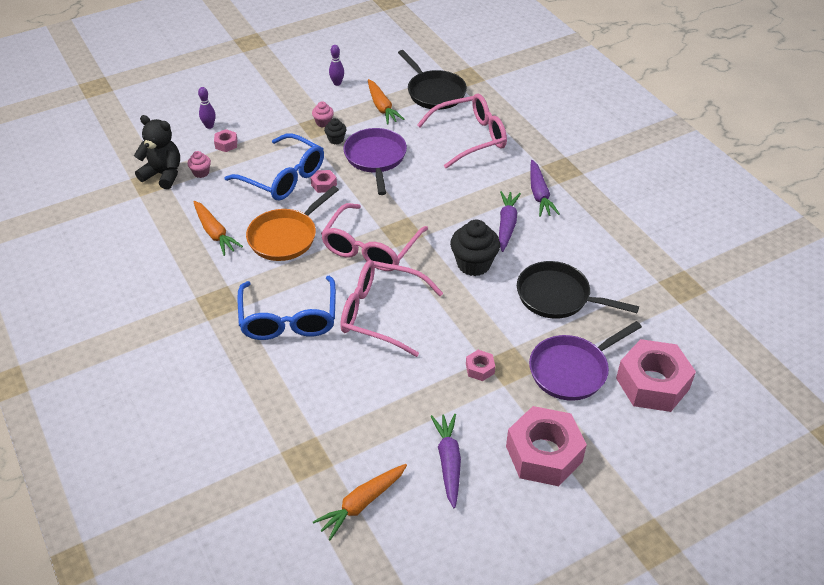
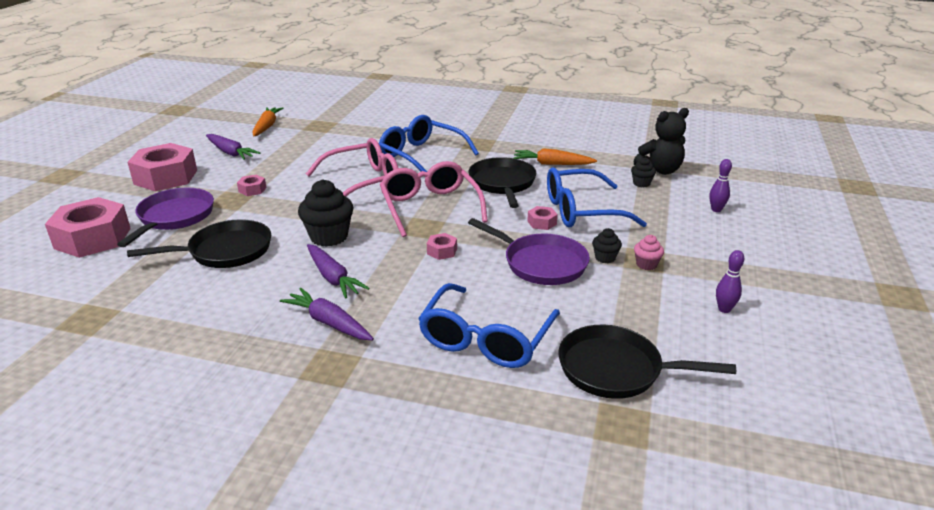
camera: 135 degrees right, 15 degrees down
(201, 173) = (641, 183): pink cupcake -> black cupcake
(226, 144) = (673, 206): pink nut -> pink nut (442, 251)
(286, 237) = (502, 184): orange pan -> black pan
(382, 107) = (631, 313): orange carrot -> none
(469, 138) = (486, 338): pink glasses -> blue glasses

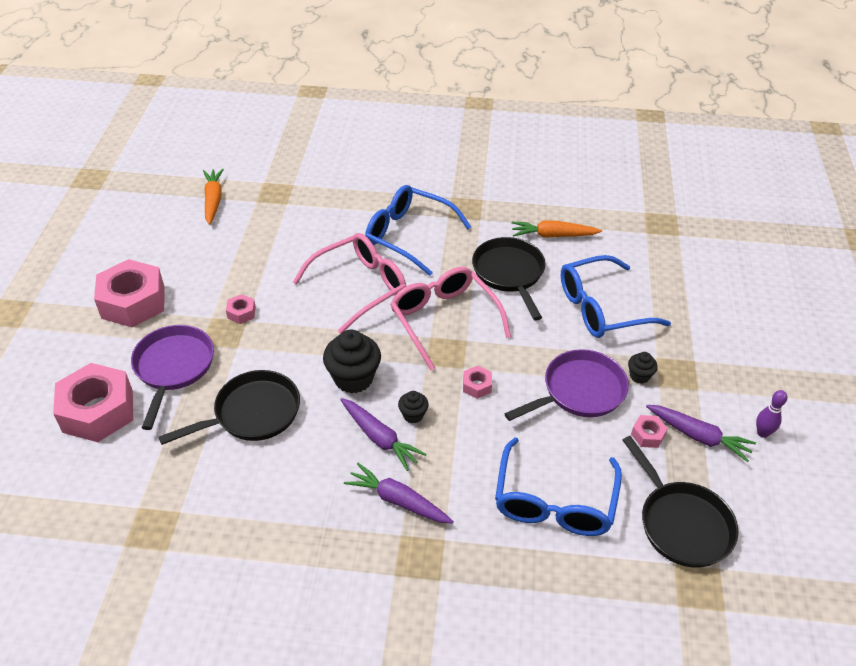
camera: 10 degrees left, 15 degrees up
(230, 153) = (190, 252): purple carrot -> purple carrot (698, 436)
(540, 263) = (579, 391): purple pan -> purple pan turned 60 degrees counterclockwise
(542, 222) = (565, 331): pink nut -> pink nut (647, 435)
(617, 369) = (681, 523): black pan -> black pan turned 120 degrees counterclockwise
(641, 183) = (652, 258): black cupcake -> black cupcake (413, 415)
(646, 264) = (680, 381): pink cupcake -> none
(660, 170) = (667, 234): black teddy bear -> none
(716, 210) = (733, 291): purple bowling pin -> none

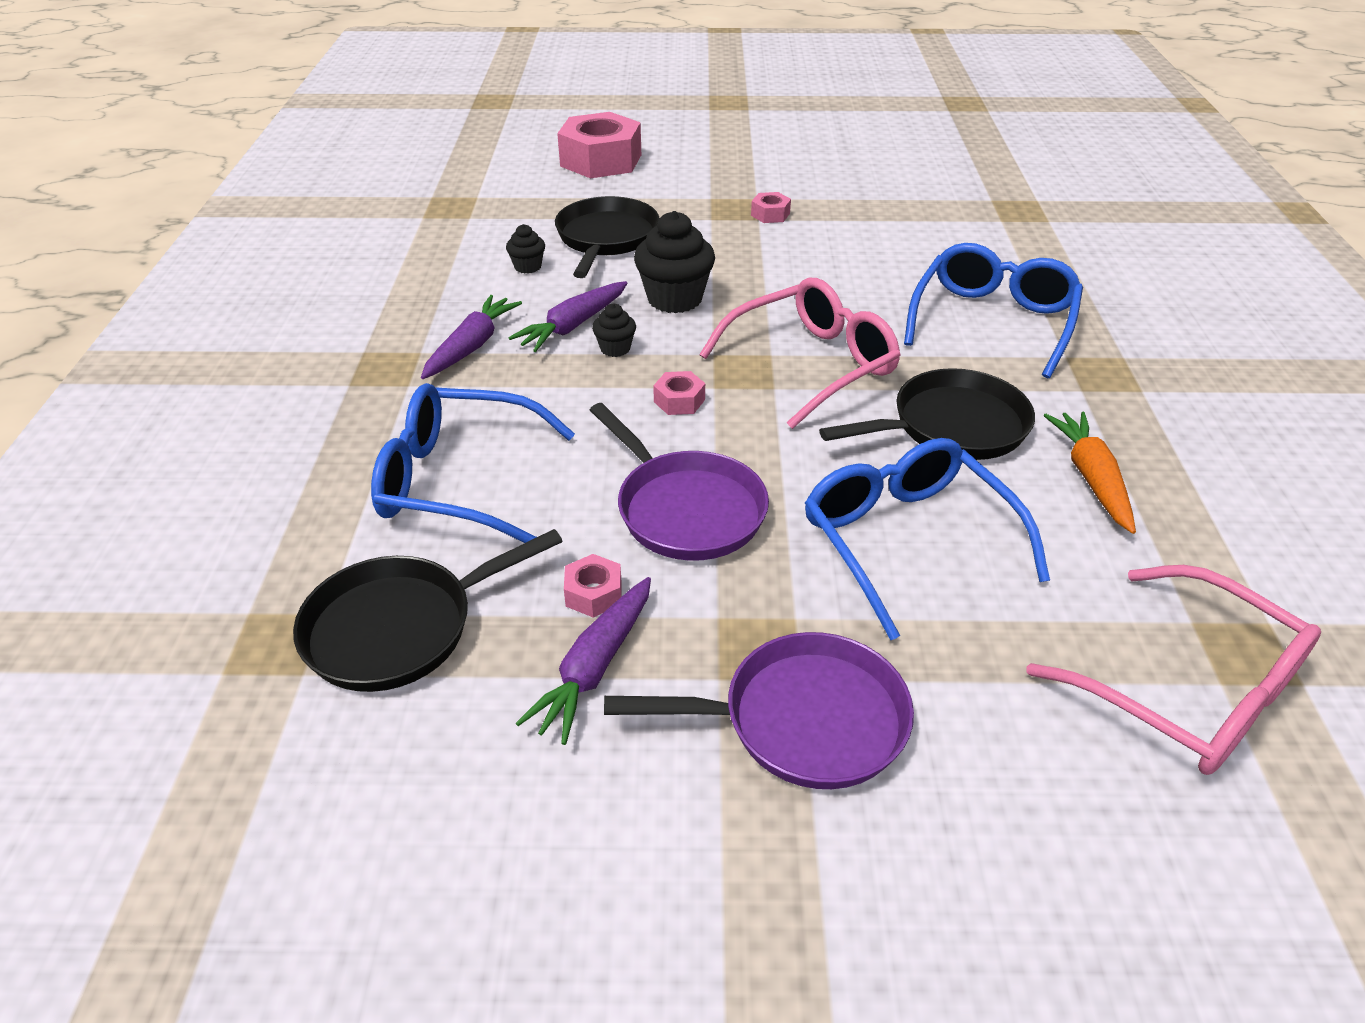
camera: 85 degrees right, 5 degrees down
(133, 302) = (765, 154): pink nut -> none
(173, 368) = (669, 188): purple pan -> purple pan (802, 720)
(213, 200) = (973, 173): orange carrot -> none
(252, 413) = (606, 239): black pan -> black pan turned 135 degrees counterclockwise
(359, 287) = (852, 289): pink glasses -> pink glasses (1186, 689)
(639, 376) = (737, 589): black cupcake -> black cupcake (528, 267)
(762, 433) = (610, 781): purple bowling pin -> none

